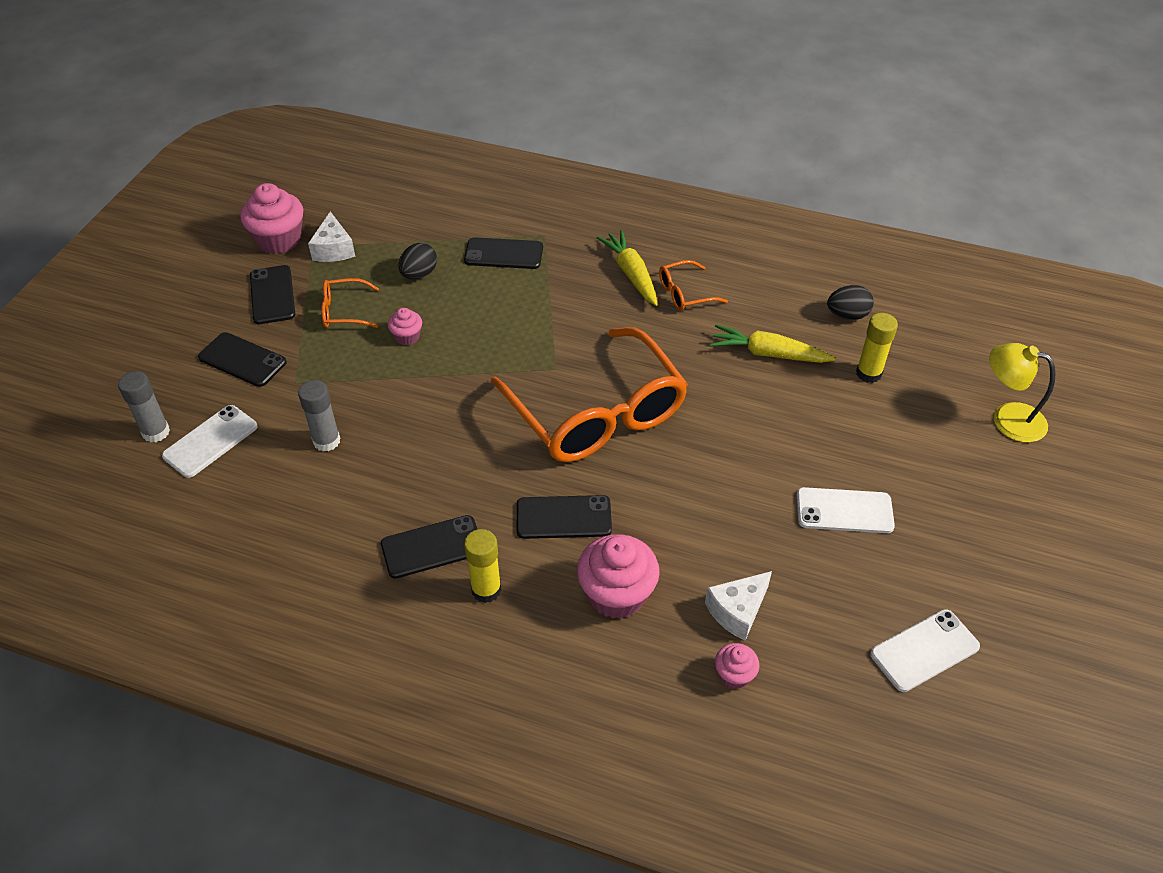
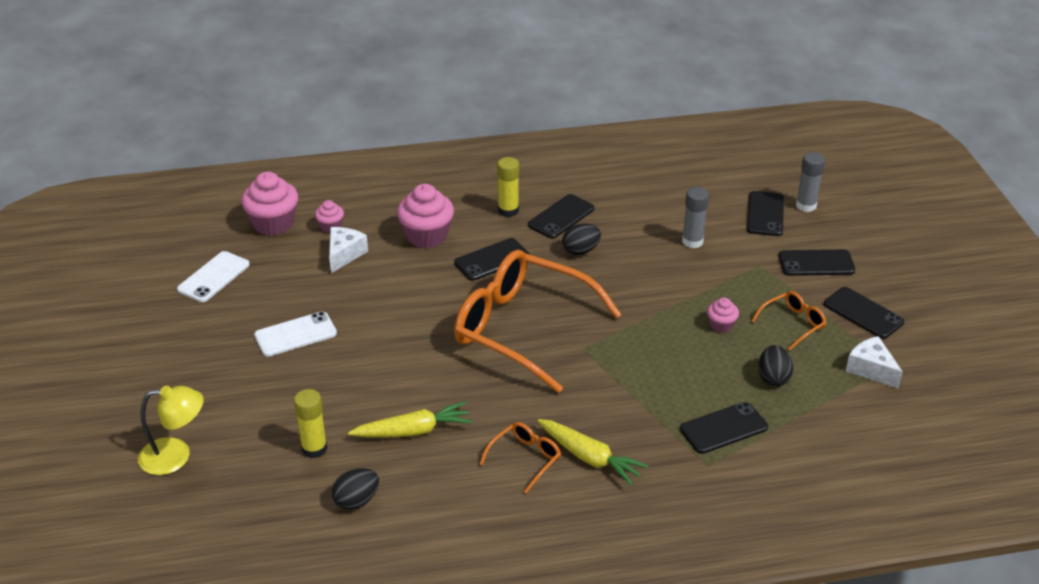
camera: 150 degrees right, 10 degrees down
(210, 441) = (765, 214): white phone -> black phone
(279, 240) = (926, 358): pink cupcake -> pink cupcake (273, 223)
(455, 484) = (580, 251): none -> black egg

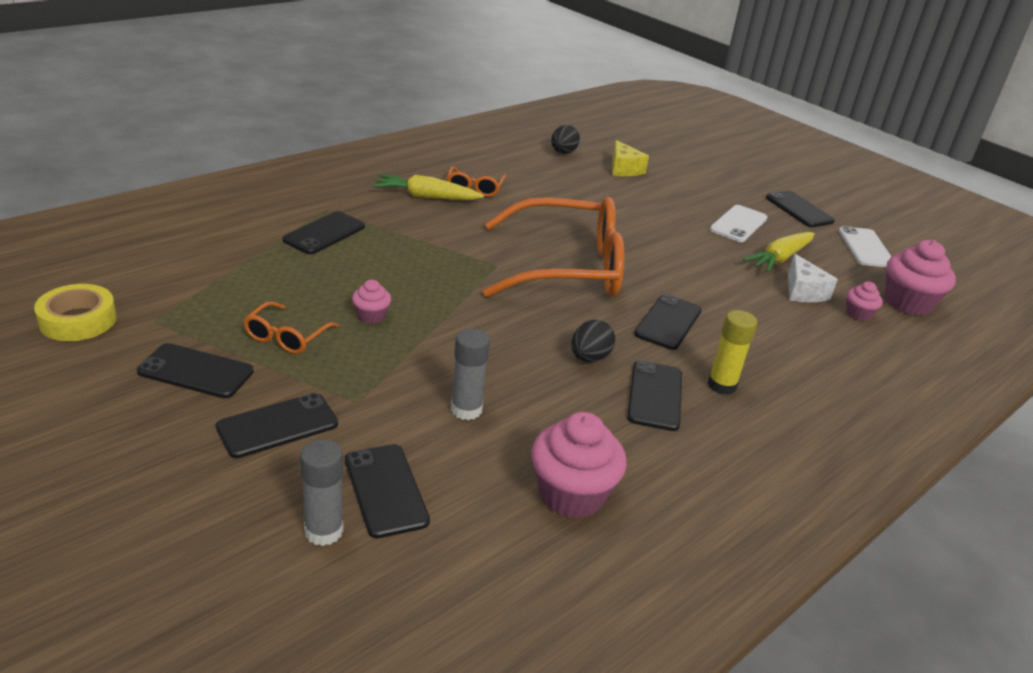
camera: 145 degrees right, 5 degrees down
(176, 456) = (699, 152): yellow lamp -> none
(201, 336) = (799, 209): none -> black phone
(314, 449) = (624, 169): yellow glue stick -> yellow cheese
(413, 431) = (572, 188): yellow carrot -> yellow carrot (780, 258)
(426, 236) = (761, 330): pink cupcake -> pink cupcake (571, 494)
(773, 378) = (291, 280): black egg -> none
(871, 369) = (179, 310): white cheese -> none
(949, 380) = (78, 320): none -> yellow tape

